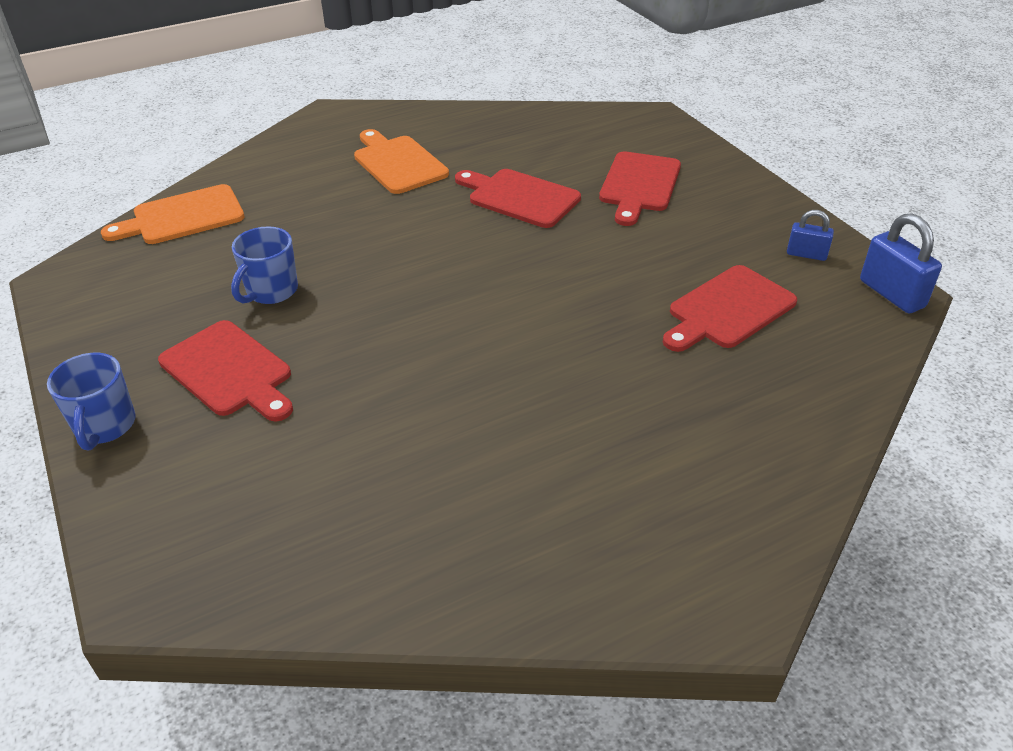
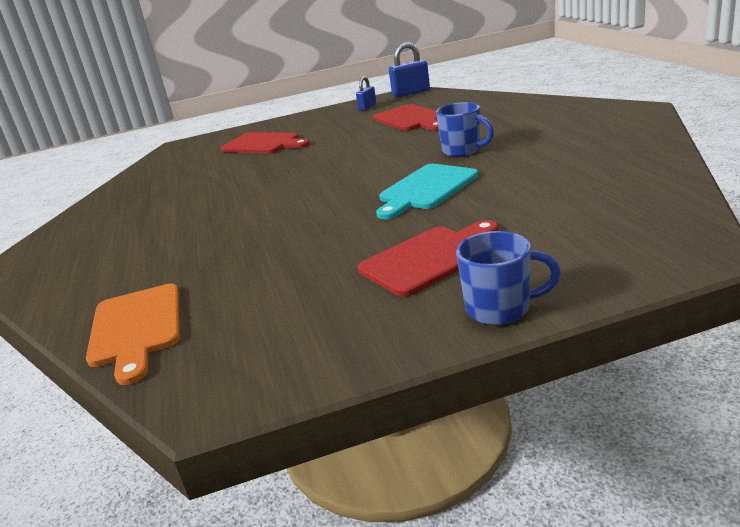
camera: 75 degrees left, 15 degrees down
(271, 291) = (316, 256): blue mug -> blue mug (462, 150)
(398, 163) = (147, 224): orange cutting board -> none
(421, 352) = (426, 189): none -> turquoise cutting board
(519, 197) = (247, 175): red cutting board -> none

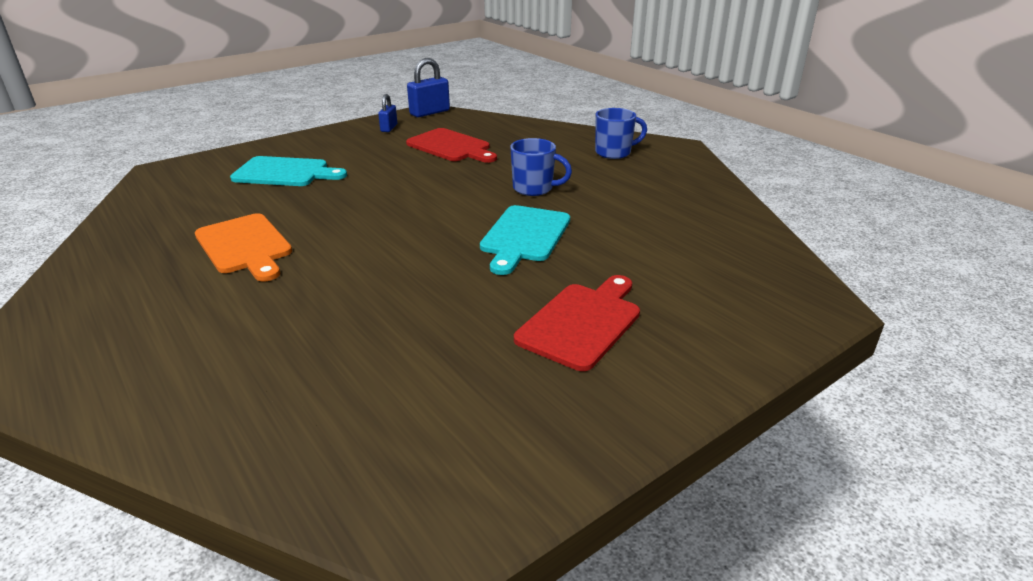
camera: 25 degrees left, 5 degrees up
(136, 328) = (277, 442): orange cutting board -> orange cutting board (245, 246)
(263, 144) = (285, 172): red cutting board -> turquoise cutting board
(500, 309) = (690, 379): blue mug -> blue mug (614, 153)

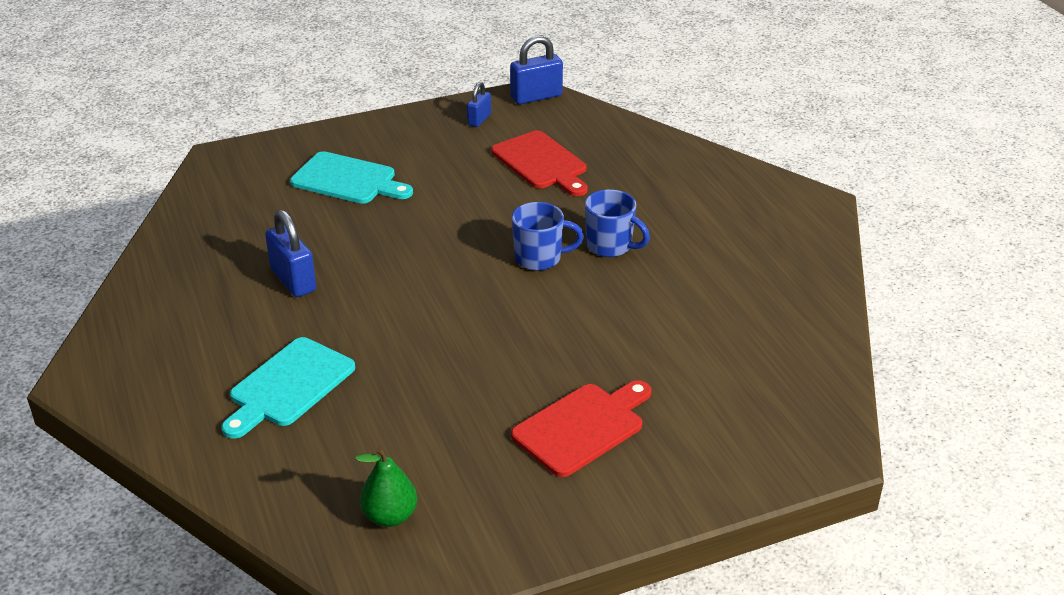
camera: 15 degrees right, 5 degrees up
(245, 246) = (293, 280): orange cutting board -> blue padlock
(408, 448) = (390, 516): none -> green pear
(524, 236) = (571, 313): turquoise cutting board -> turquoise cutting board (288, 386)
(614, 153) = (731, 201): blue mug -> blue mug (539, 258)

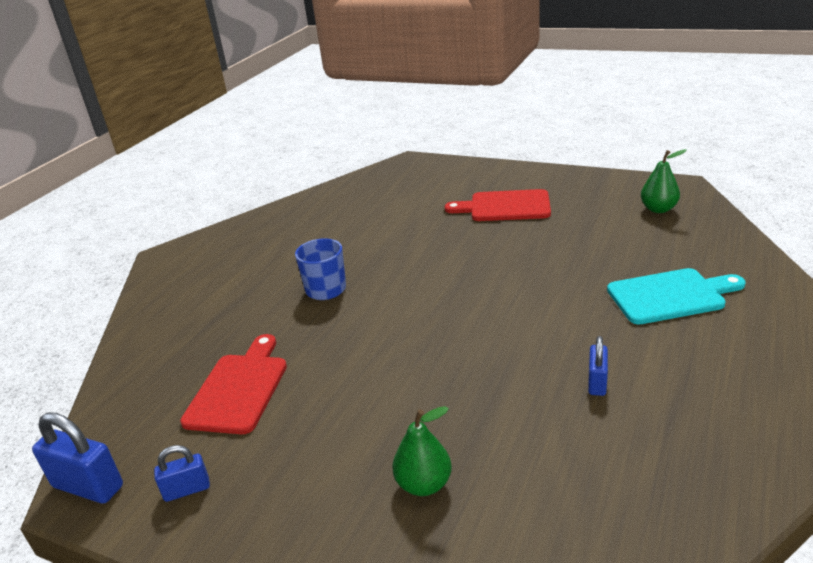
camera: 130 degrees left, 5 degrees down
(293, 280) = (597, 382): blue padlock -> blue padlock, size x0.60
(348, 180) = (424, 484): turquoise cutting board -> green pear
(539, 258) = (383, 303): blue mug -> none

